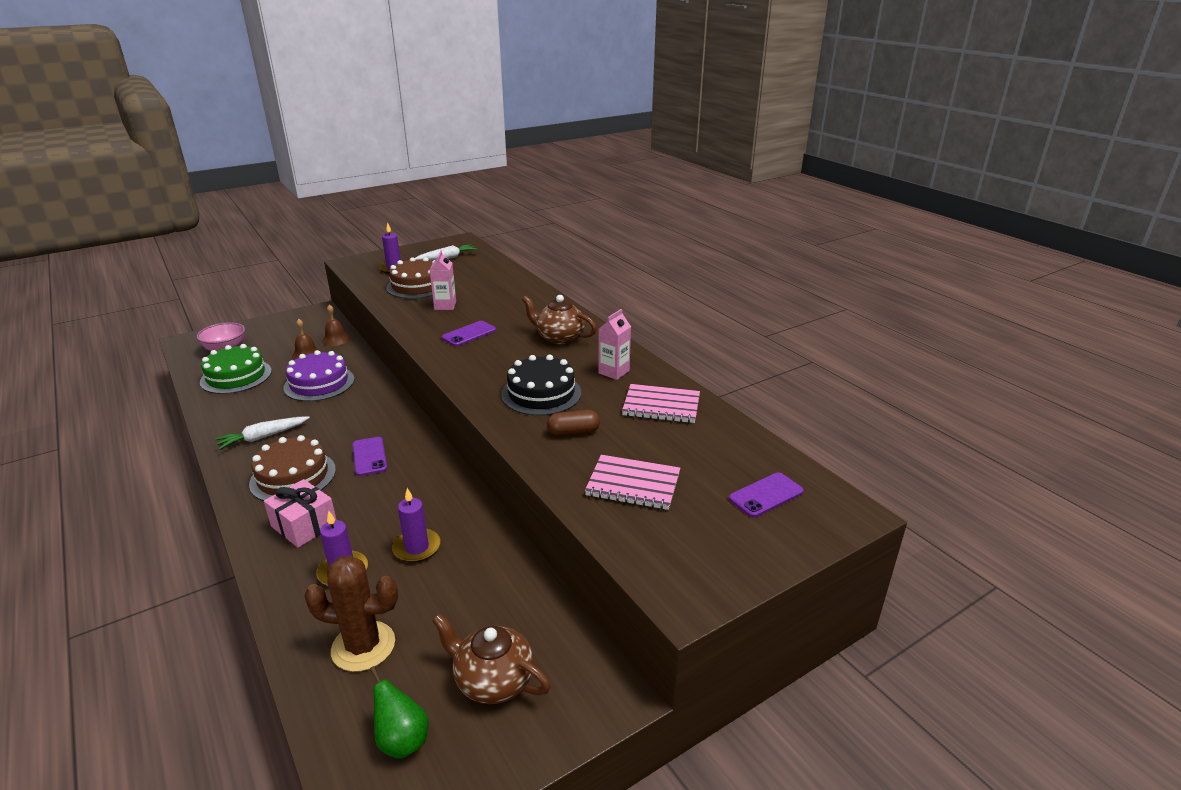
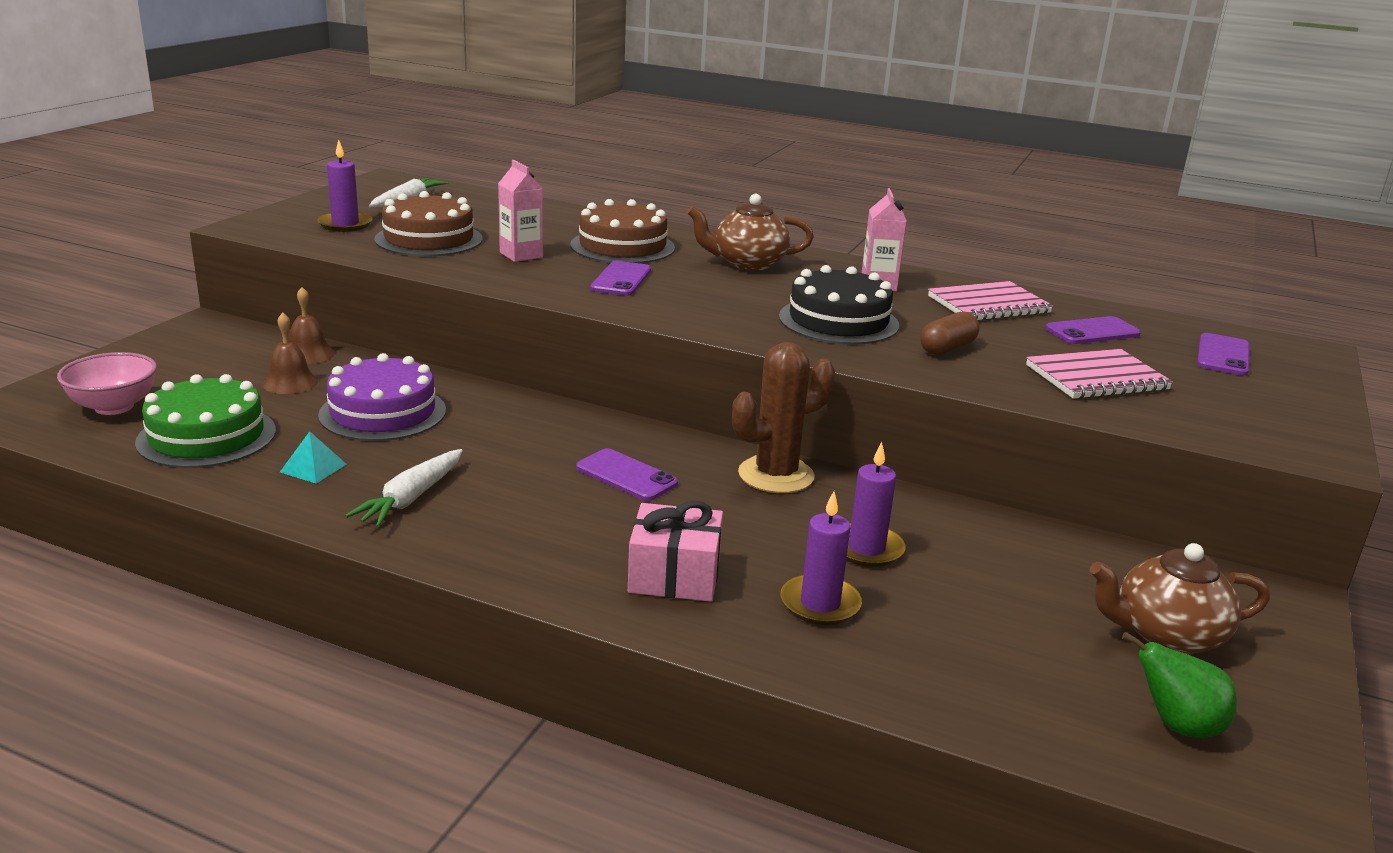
camera: 35 degrees left, 5 degrees down
(250, 407) = (313, 468): none -> turquoise pyramid
(293, 476) = (552, 529): brown cake -> brown cake (622, 246)
(363, 646) = (982, 664): brown cactus -> brown cactus (776, 475)
(698, 447) = (1092, 331): none -> purple phone

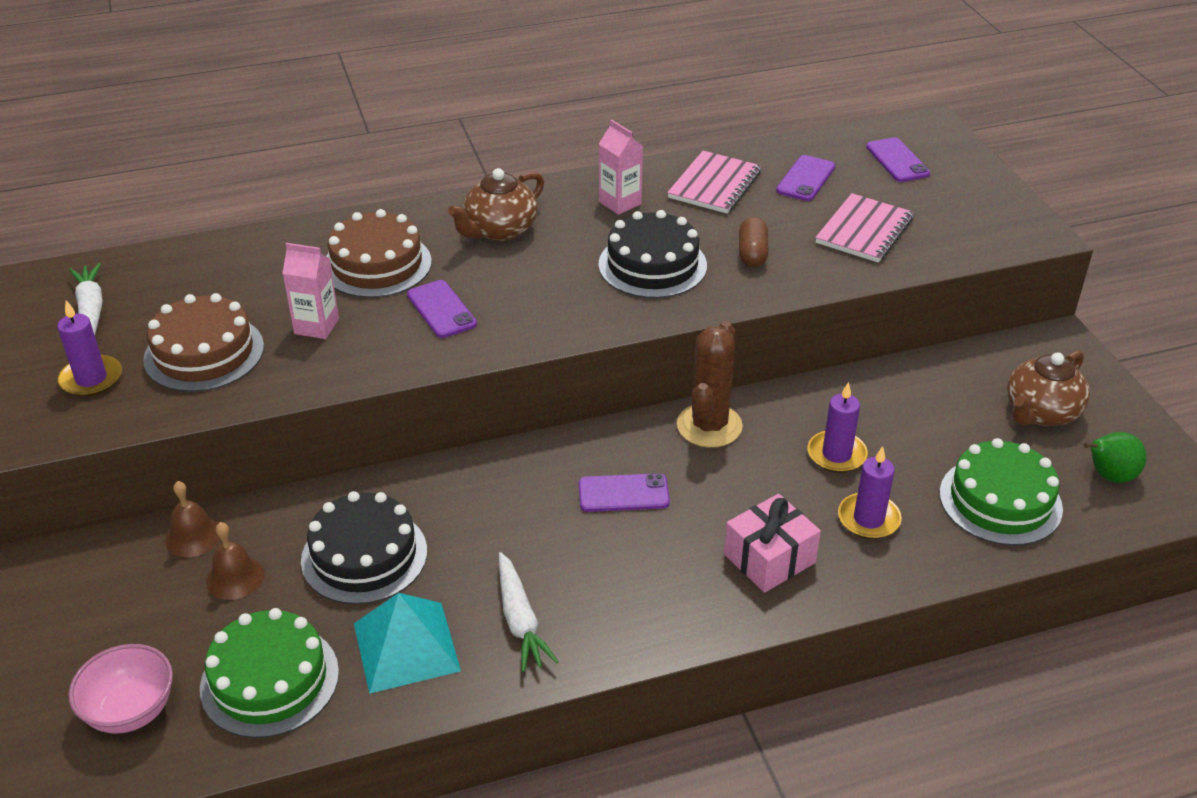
camera: 40 degrees left, 15 degrees up
(313, 468) = (406, 646): turquoise pyramid -> turquoise pyramid, size x2.02
(383, 412) = (364, 555): purple cake -> black cake
(995, 669) = (1000, 501): none -> green cake

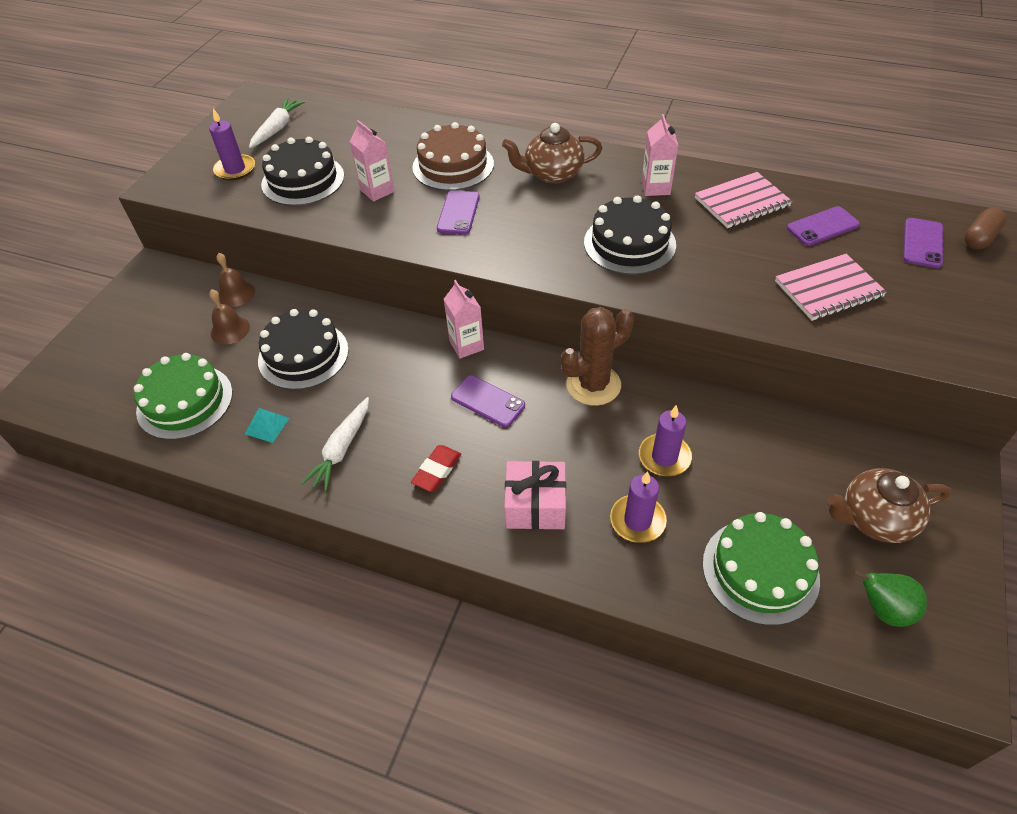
camera: 40 degrees right, 10 degrees up
(131, 711) = (111, 378): pink bowl -> none
(204, 353) = (303, 180): brown cake -> black cake
(406, 646) = (267, 426): turquoise pyramid -> turquoise pyramid, size x0.49
(542, 453) = (466, 345): none -> pink carton
(643, 583) = (437, 470): none -> red eraser
(752, 253) = (714, 267): brown capsule -> brown capsule (979, 238)

